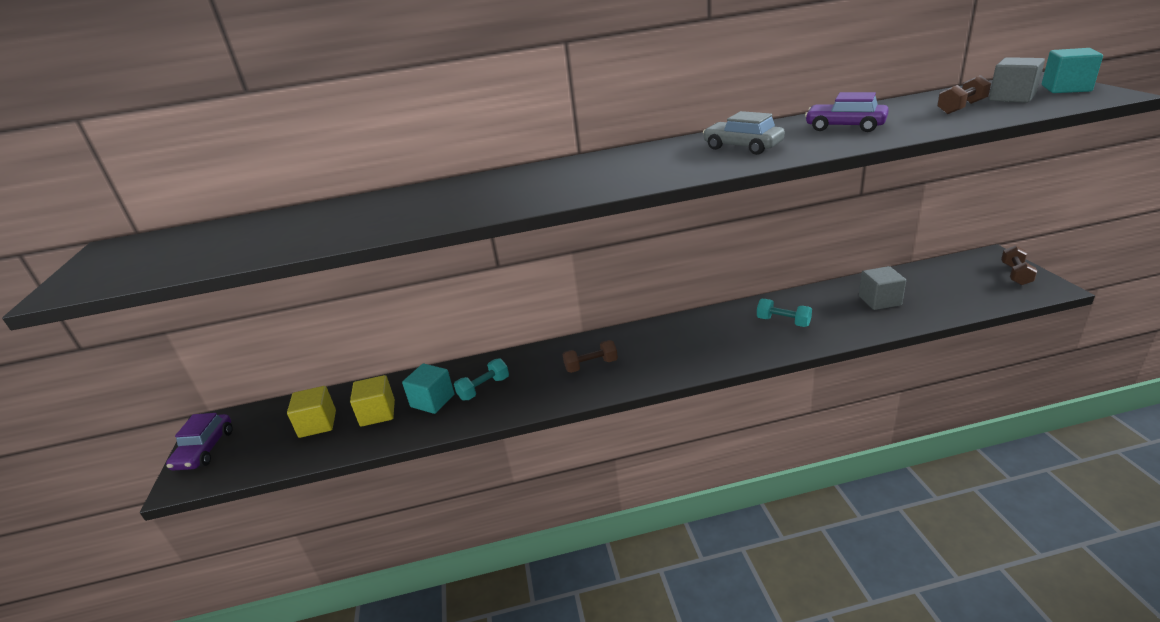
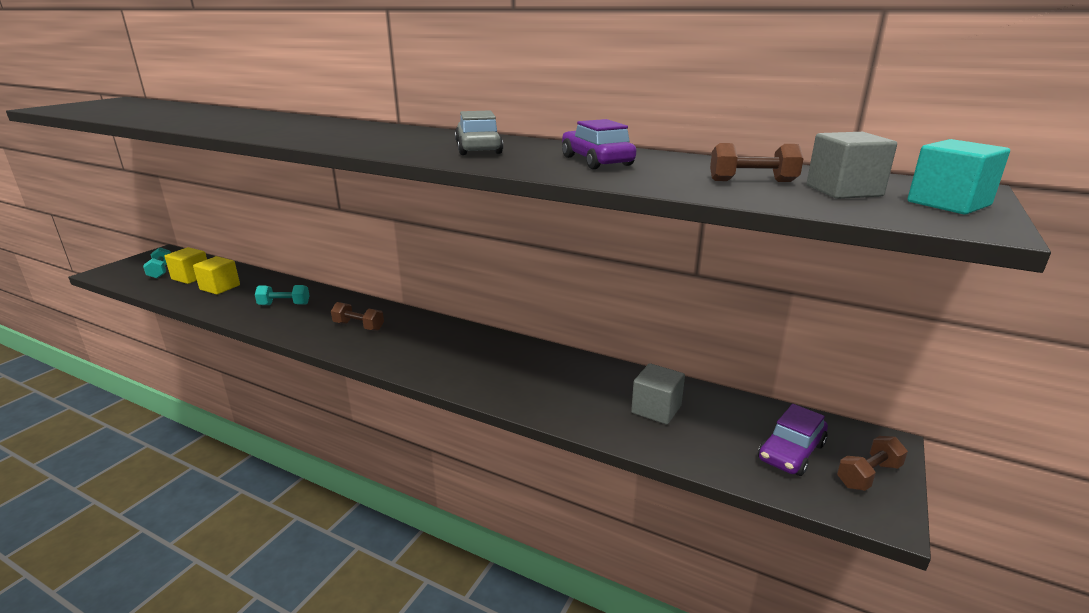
camera: 35 degrees right, 5 degrees down
(205, 450) = (138, 263): purple car -> purple car (791, 452)
(432, 401) = (251, 296): turquoise cube -> none
(783, 322) = (537, 376): turquoise dumbbell -> turquoise dumbbell (161, 271)

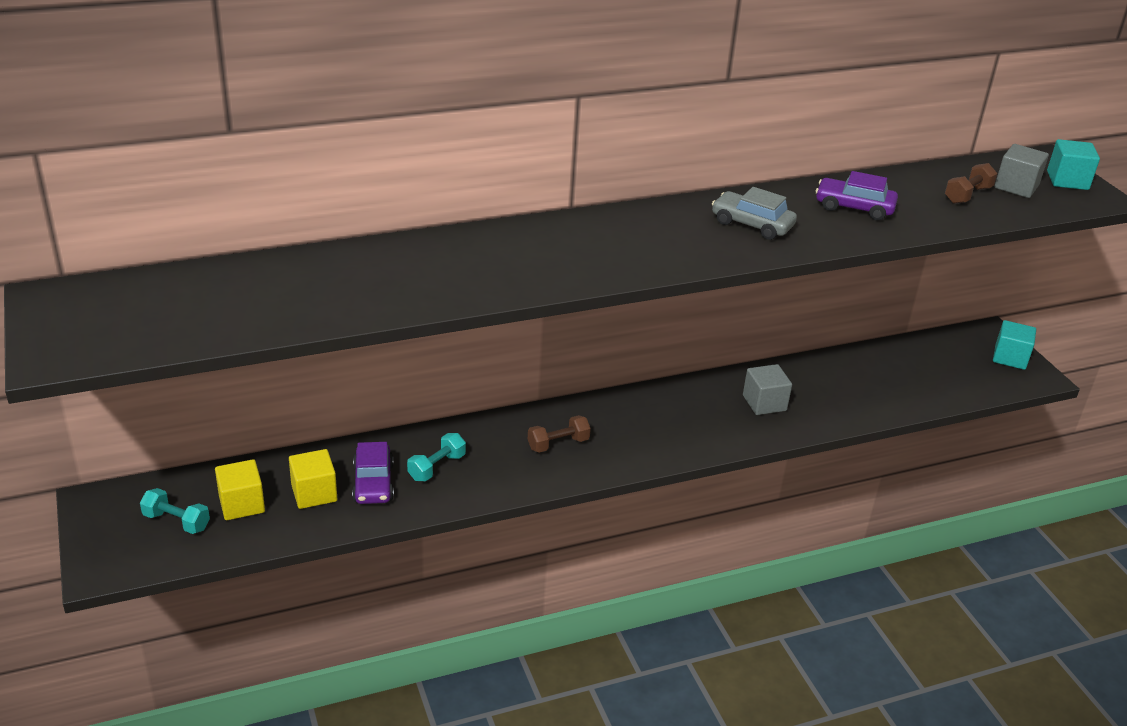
camera: 50 degrees left, 10 degrees up
(656, 409) = (870, 381): grey cube -> grey cube (764, 403)
(791, 452) = (965, 365): purple car -> purple car (373, 483)
(868, 475) = (1010, 358): brown dumbbell -> turquoise cube

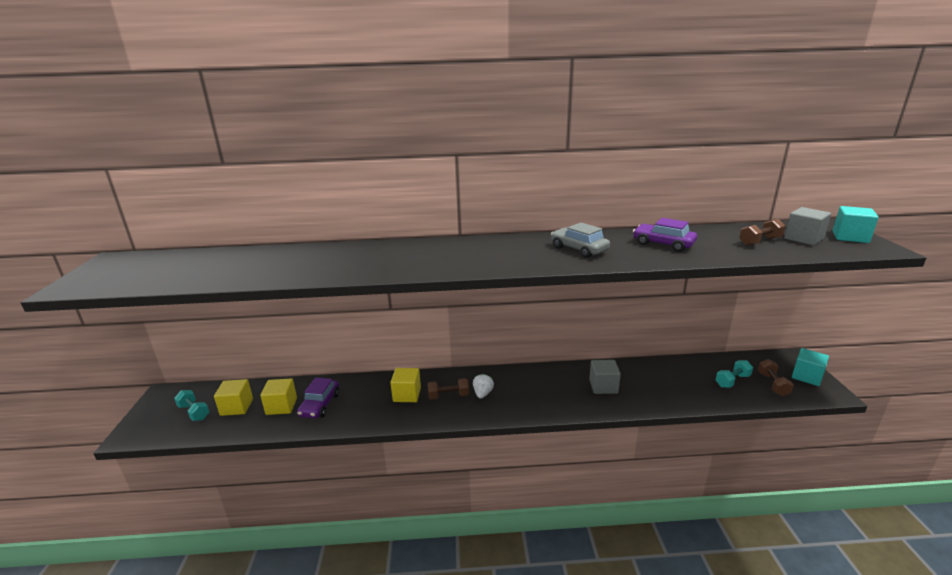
camera: 20 degrees right, 10 degrees down
(437, 467) = (364, 400): turquoise dumbbell -> turquoise dumbbell (732, 381)
(496, 450) = (407, 394): none -> yellow cube
(605, 434) = (483, 393): none -> white strawberry
(972, 373) = (772, 384): none -> brown dumbbell

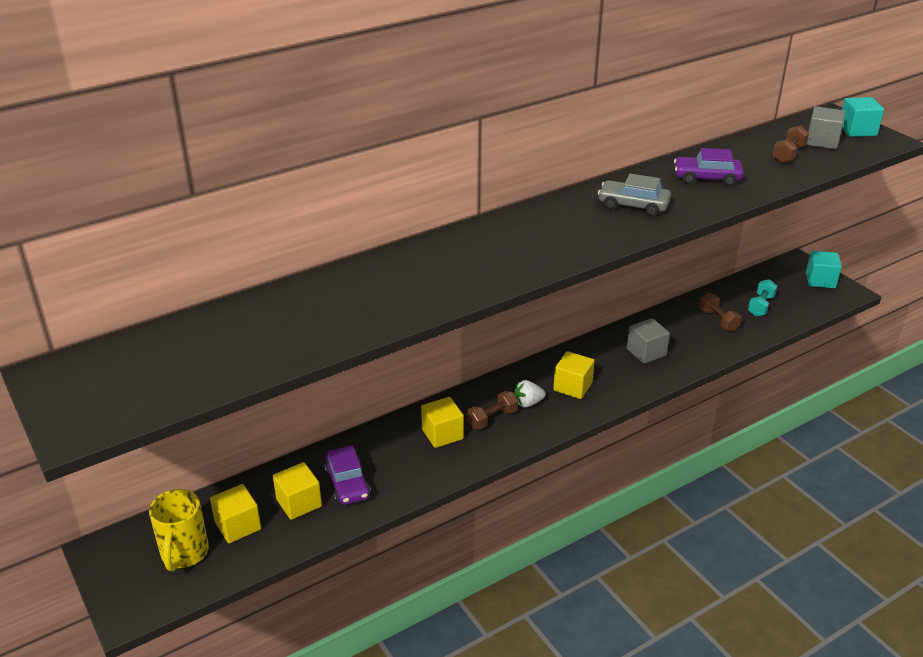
camera: 30 degrees left, 10 degrees up
(194, 412) = (184, 553): turquoise dumbbell -> yellow mug
(483, 393) = (528, 403): white strawberry -> white strawberry turned 90 degrees counterclockwise
(525, 393) = (572, 386): none -> yellow cube
(772, 384) = (797, 298): brown dumbbell -> brown dumbbell (718, 320)

